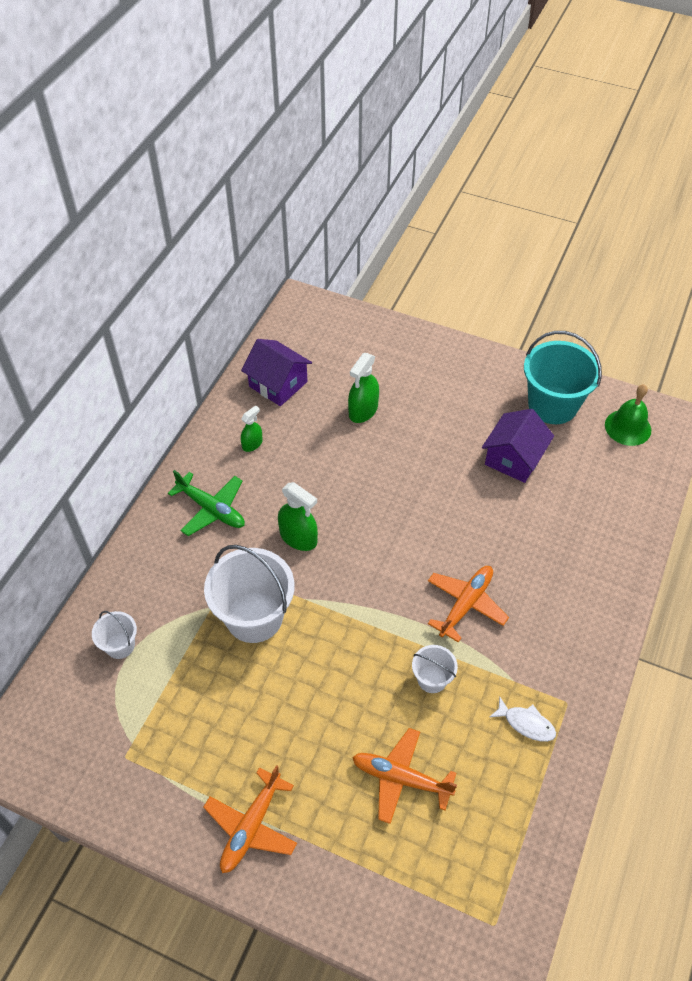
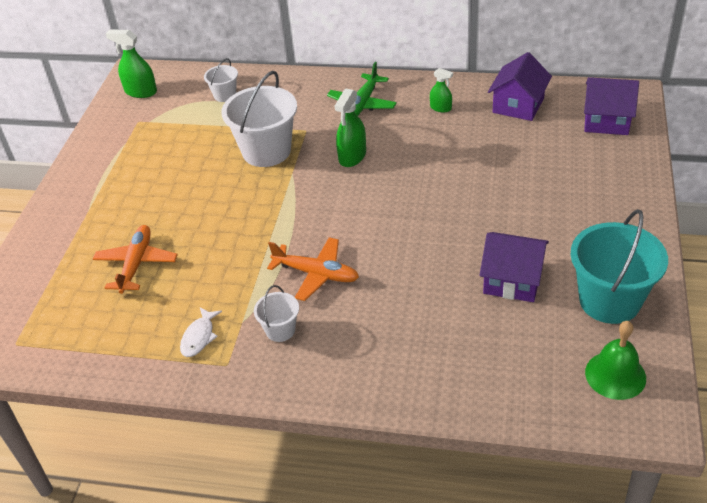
camera: 80 degrees right, 10 degrees down
(251, 826) = (91, 192): orange plane -> none
(331, 332) = (606, 121): none -> purple house
(363, 410) = (517, 162): green spray bottle -> green spray bottle (141, 92)
(432, 679) = (232, 265): white bucket -> white bucket (280, 330)

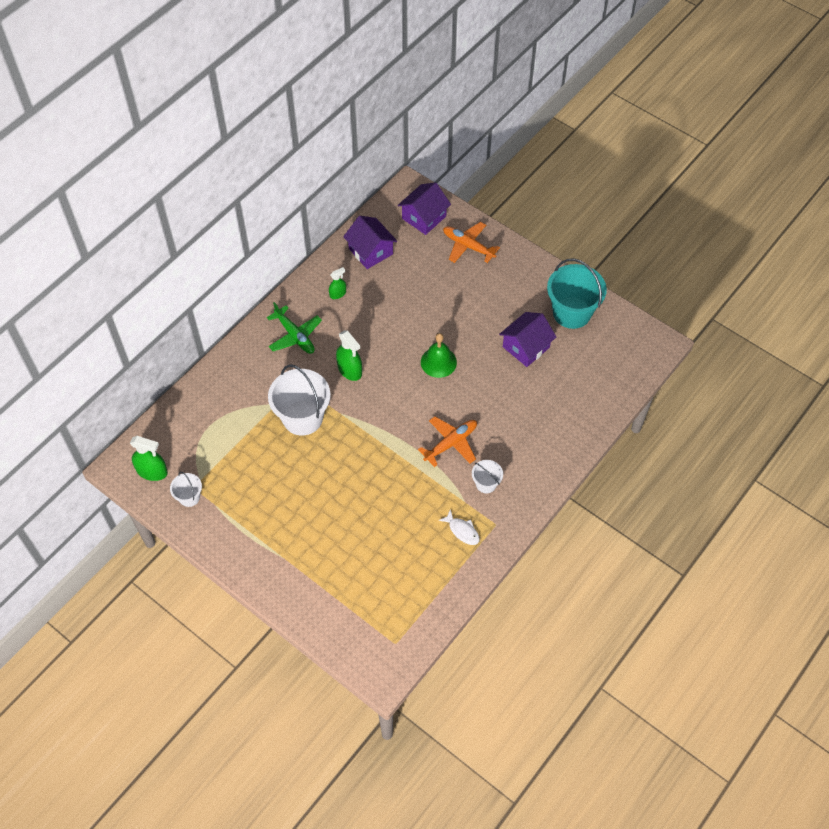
camera: 65 degrees left, 15 degrees up
(136, 264) = (366, 544): orange plane -> orange plane (468, 246)
(141, 92) = (152, 471): green spray bottle -> green spray bottle turned 120 degrees counterclockwise
(225, 95) = (208, 415): white bucket -> white bucket (189, 497)
(615, 375) = (622, 342): green bell -> green bell (438, 362)

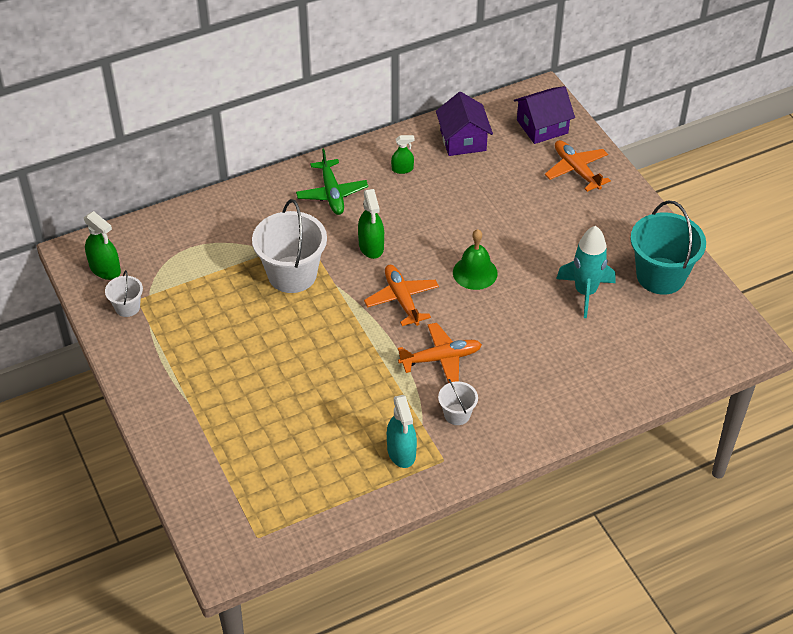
camera: 25 degrees right, 10 degrees down
(396, 406) = (402, 299): none -> orange plane
(462, 531) = (401, 452): white fish -> turquoise spray bottle
(526, 347) = (585, 292): purple house -> turquoise rocket

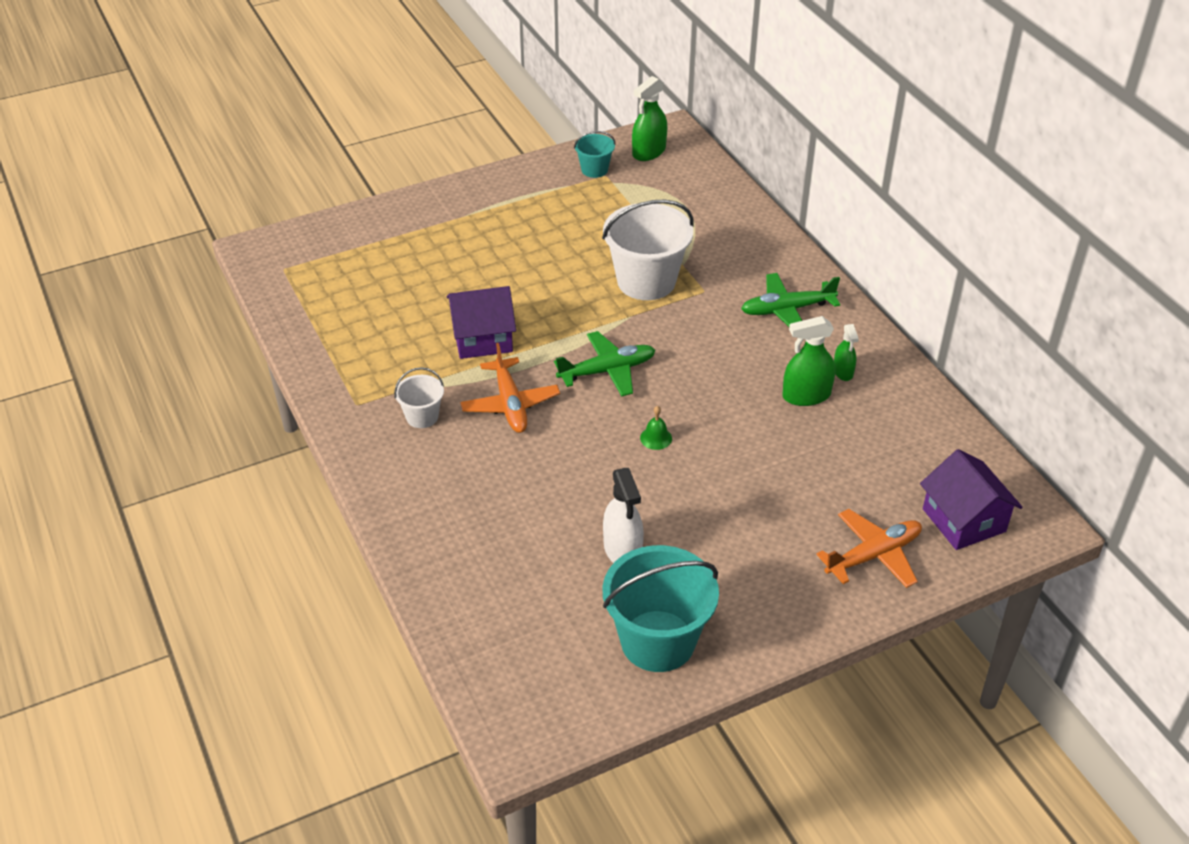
camera: 90 degrees right, 5 degrees down
(127, 307) = (594, 169): white bucket -> turquoise bucket
(371, 246) = (697, 344): green spray bottle -> green spray bottle (806, 395)
(401, 452) = (373, 370): turquoise spray bottle -> none
(402, 299) = (607, 371): orange plane -> green plane
(463, 140) = (913, 432): purple house -> purple house (482, 338)
(475, 272) = (656, 438): green bell -> green bell, size x0.53
(585, 292) = (622, 550): turquoise rocket -> white spray bottle

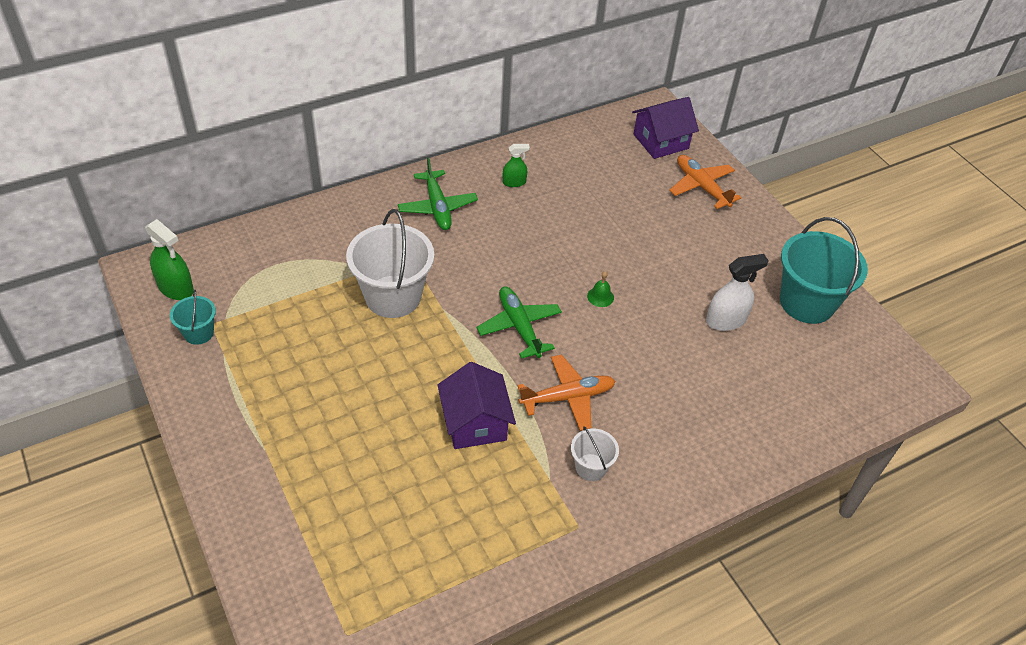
camera: 95 degrees left, 5 degrees up
(806, 395) = (543, 205): green spray bottle -> none

